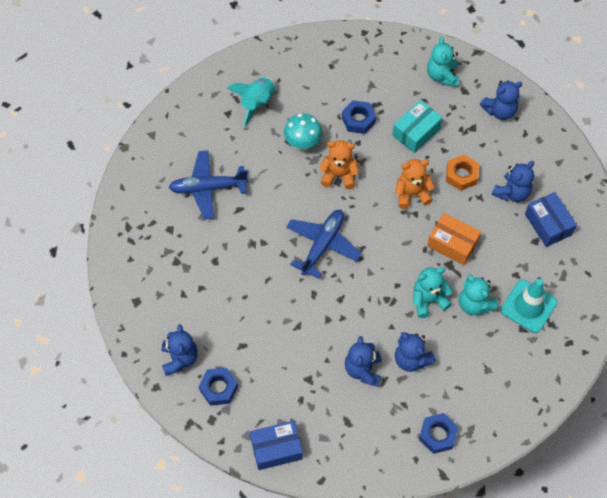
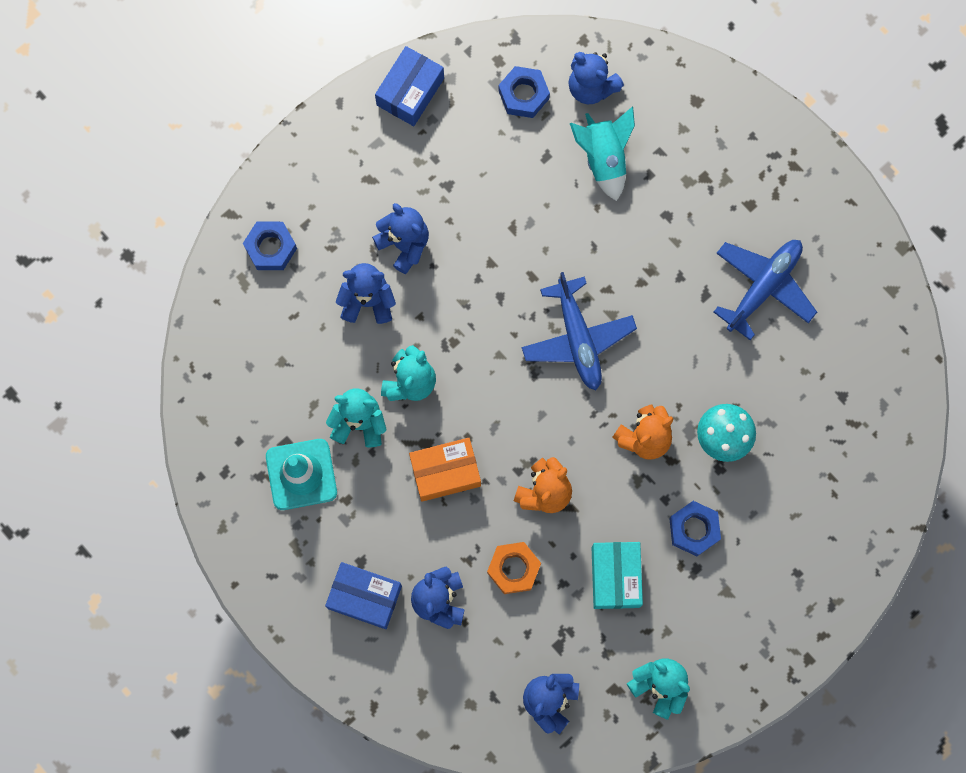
camera: 135 degrees right, 15 degrees up
(257, 103) = (825, 440): turquoise rocket -> turquoise rocket (604, 158)

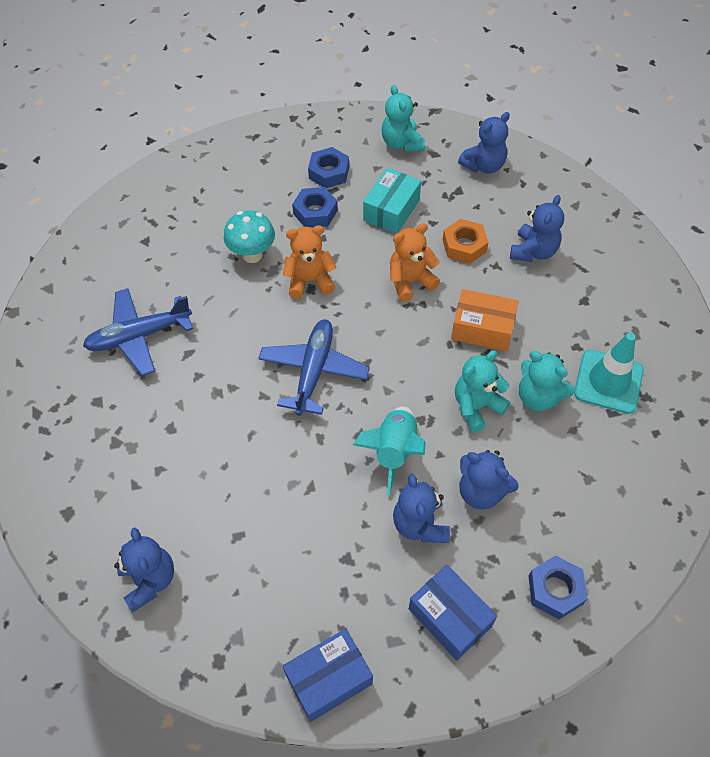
camera: 150 degrees left, 20 degrees down
(365, 597) = (592, 277): blue box -> blue box (450, 617)
(523, 95) = (218, 609): blue nut -> blue nut (329, 172)
(604, 158) = (187, 506): turquoise rocket -> turquoise rocket (394, 451)

